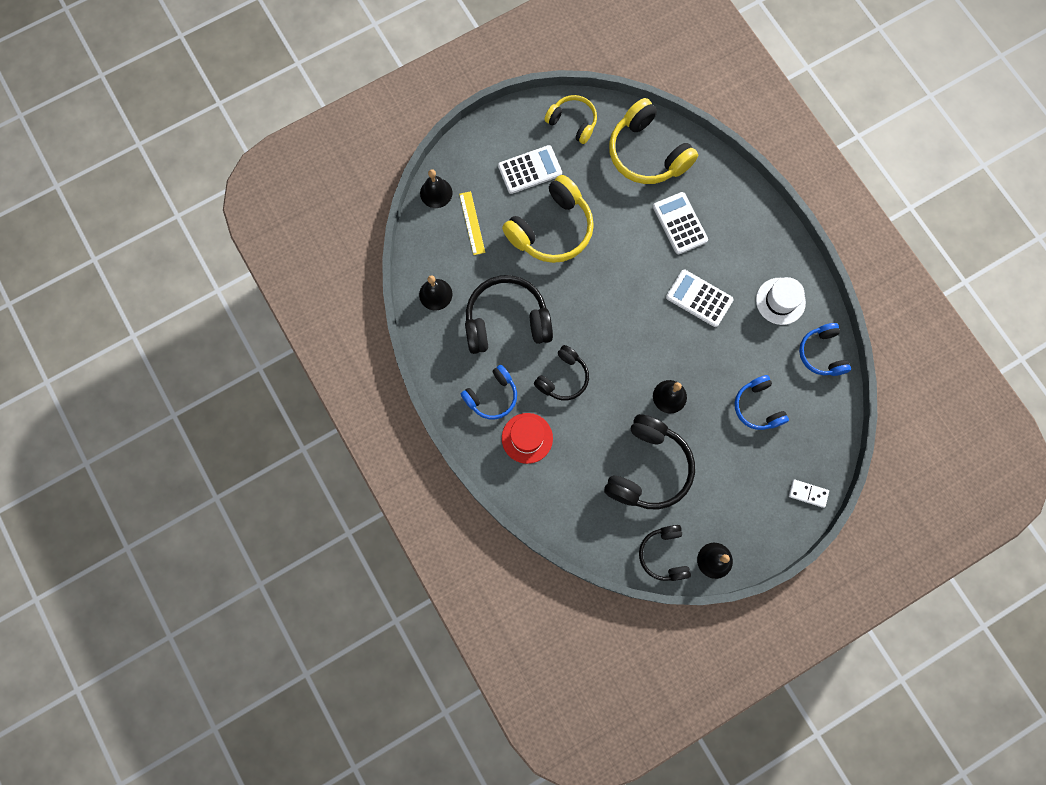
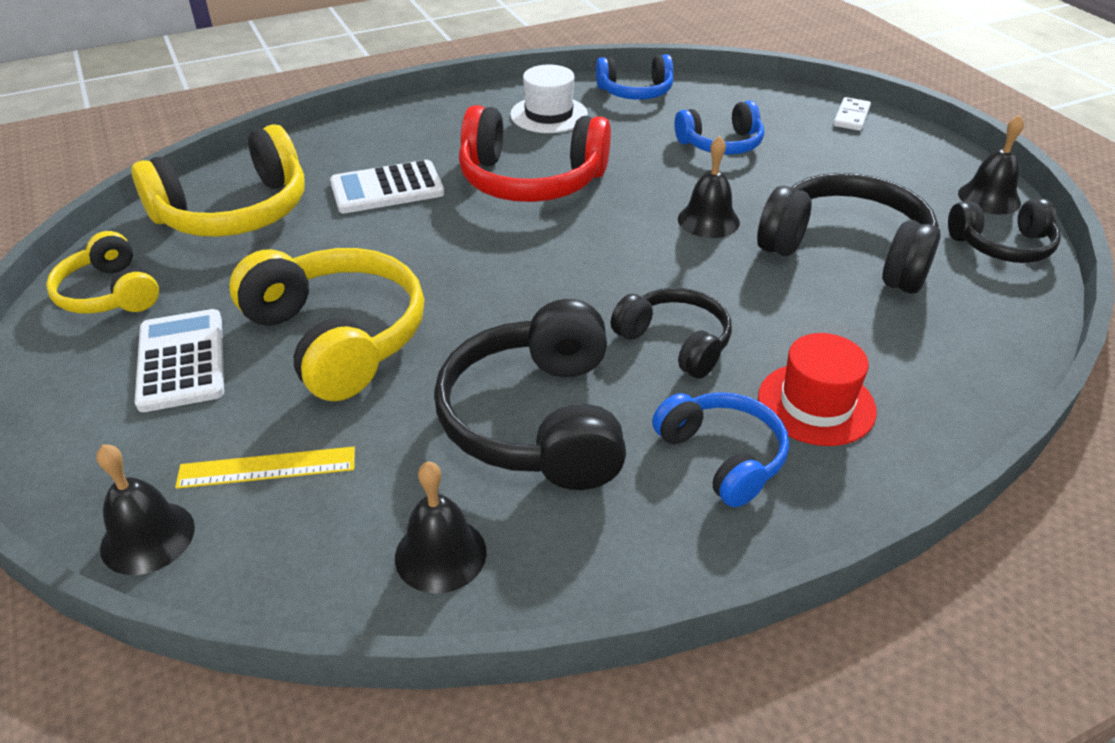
camera: 85 degrees left, 35 degrees down
(573, 122) = (110, 293): yellow headphones -> yellow headphones turned 75 degrees counterclockwise
(699, 298) = (531, 180): white calculator -> red headphones

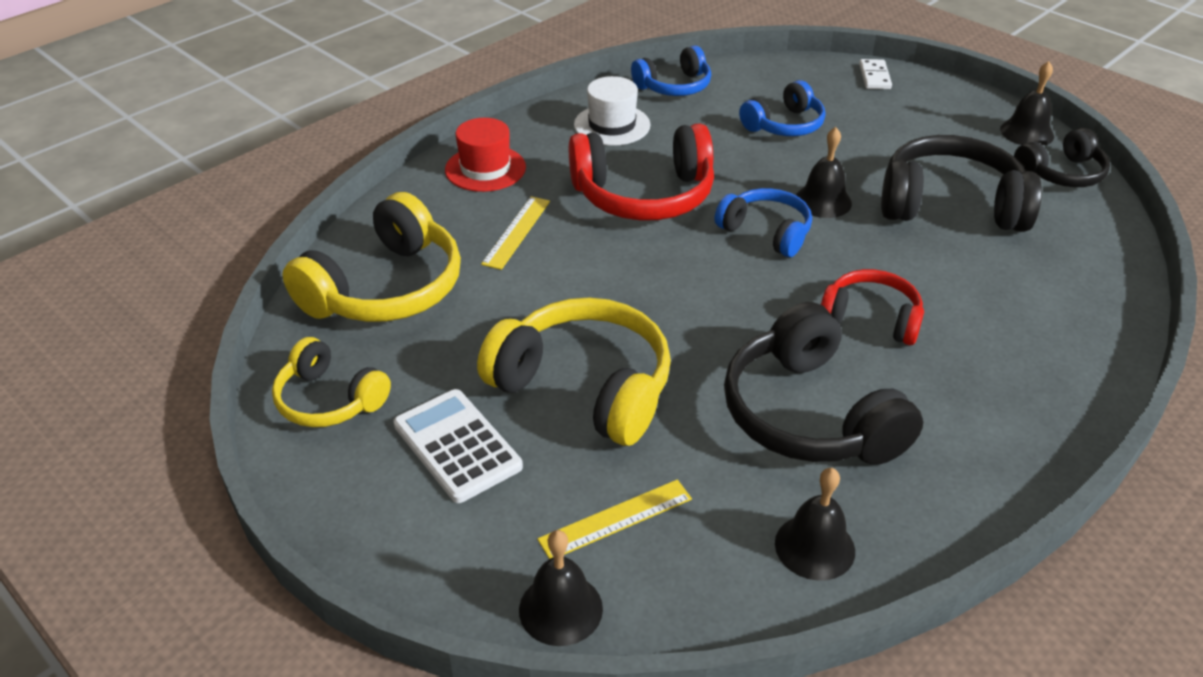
camera: 20 degrees left, 0 degrees up
(387, 189) = (517, 232): white calculator -> yellow ruler
(675, 342) = (871, 318): black headphones -> red headphones
(722, 457) = (970, 405): blue headphones -> blue headphones (766, 232)
(816, 404) = (1010, 343): red hat -> red hat (485, 169)

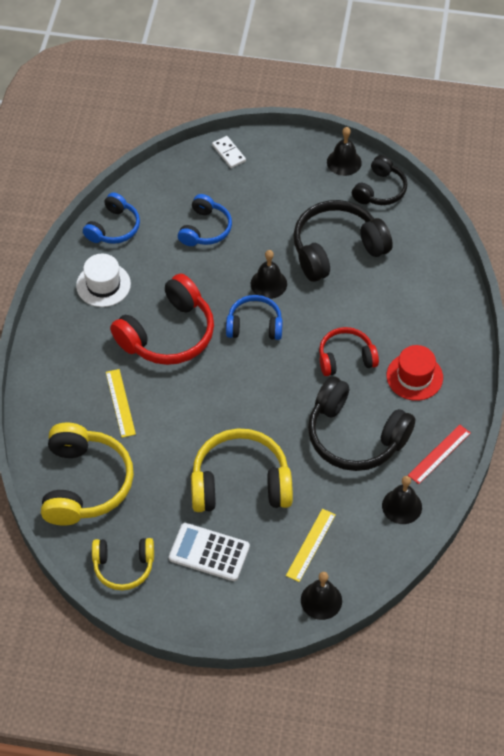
camera: 35 degrees left, 15 degrees up
(485, 169) = (59, 364): red hat -> red hat (414, 376)
(938, 506) = (439, 454): none -> red ruler

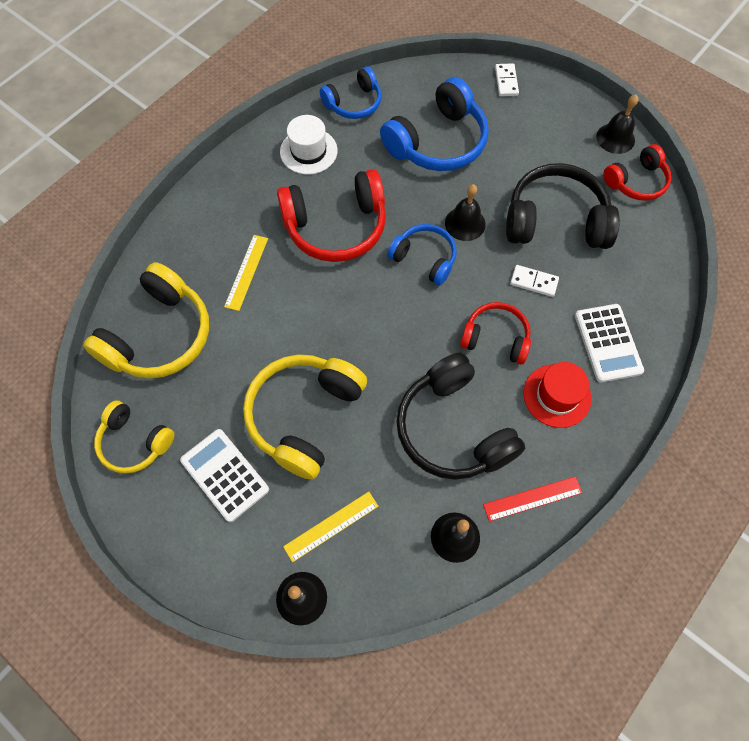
camera: 30 degrees right, 10 degrees up
(205, 229) = (437, 142): blue headphones -> blue headphones, size x1.67
(240, 483) = (304, 416): yellow headphones -> yellow headphones turned 90 degrees counterclockwise
(348, 303) = (534, 282): none -> white domino
(380, 190) = (636, 182): black headphones -> red headphones
(429, 322) = (608, 343): none -> white calculator

